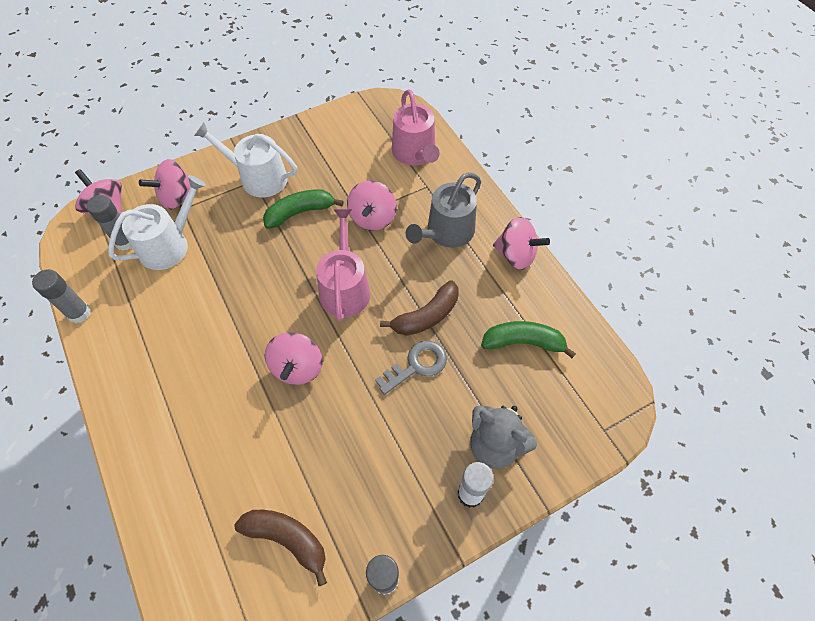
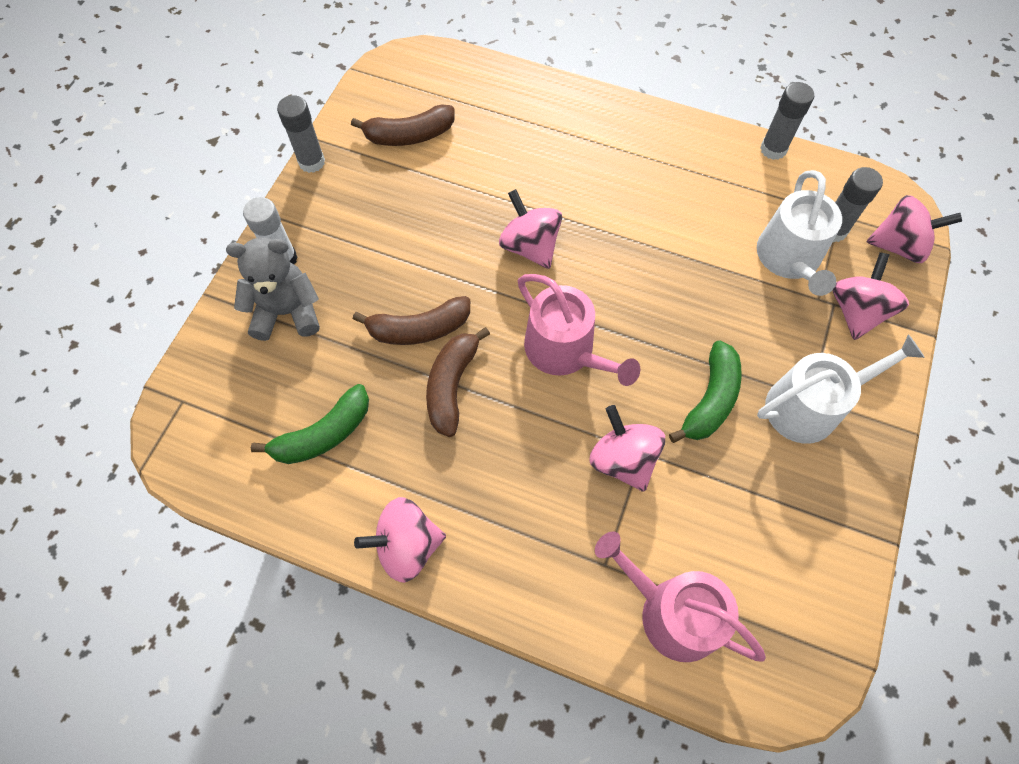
camera: 140 degrees right, 5 degrees up
(417, 365) = (419, 329): grey key -> brown banana
(446, 232) = (518, 511): grey watering can -> none

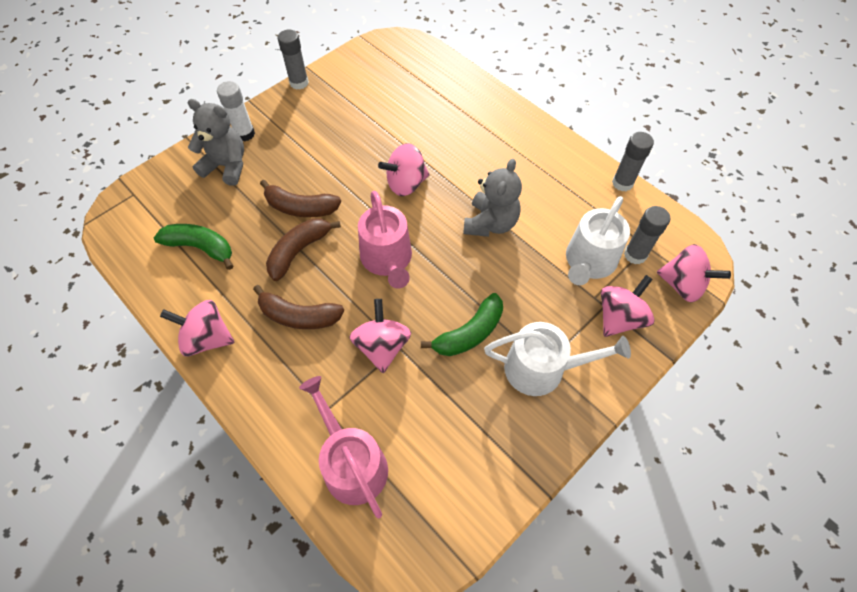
camera: 25 degrees right, 5 degrees down
(323, 434) = (201, 248): green banana -> green banana turned 150 degrees counterclockwise
(409, 135) = (370, 87): brown banana -> brown banana (299, 316)
(530, 246) = (406, 184): pink spinning top -> pink spinning top turned 105 degrees counterclockwise
(657, 257) = (490, 223): none -> grey teddy bear

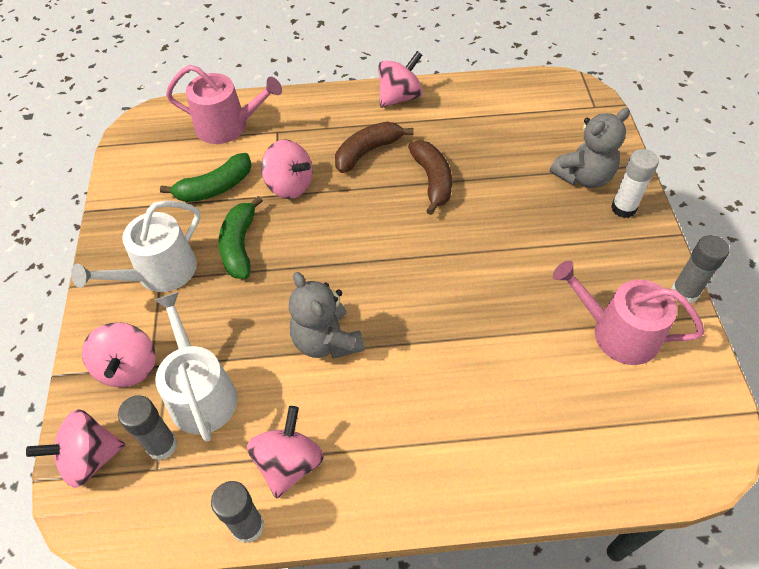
camera: 130 degrees right, 5 degrees down
(201, 248) = (493, 124): green banana -> green banana (215, 187)
(300, 207) = (482, 204): brown banana -> none
(387, 260) = (365, 234): pink watering can -> pink watering can (617, 332)
(406, 184) = (442, 301): pink spinning top -> pink spinning top (289, 463)

